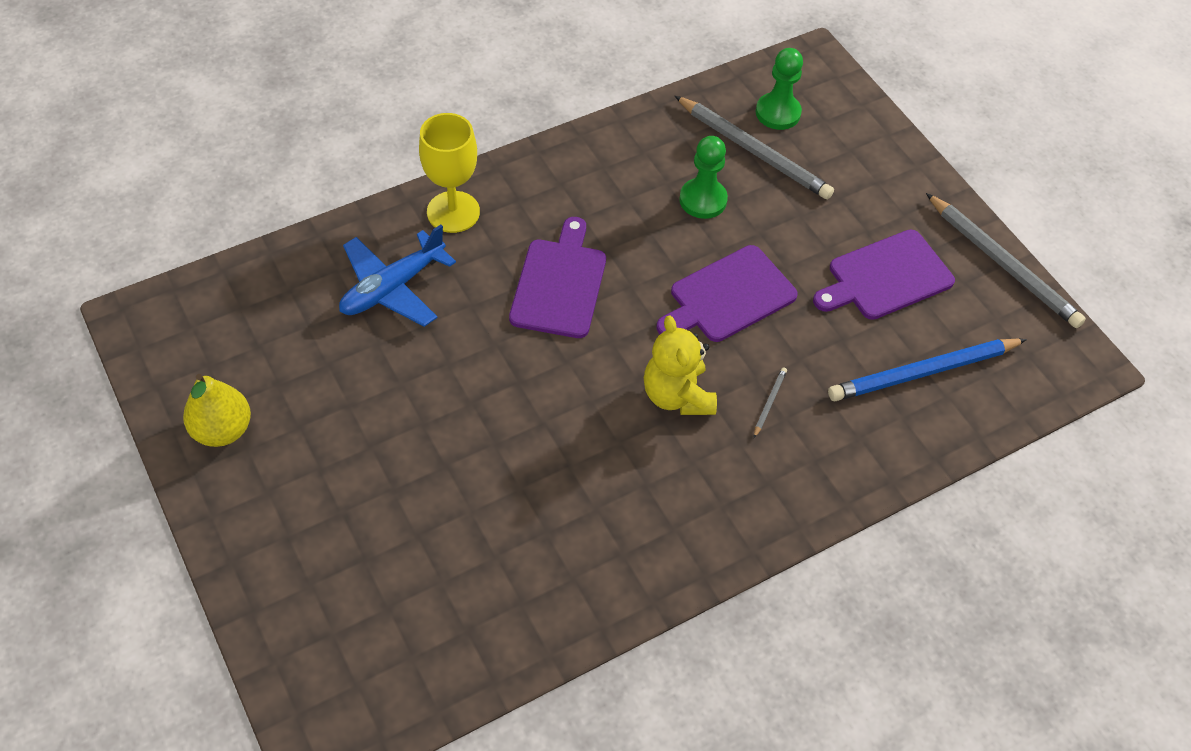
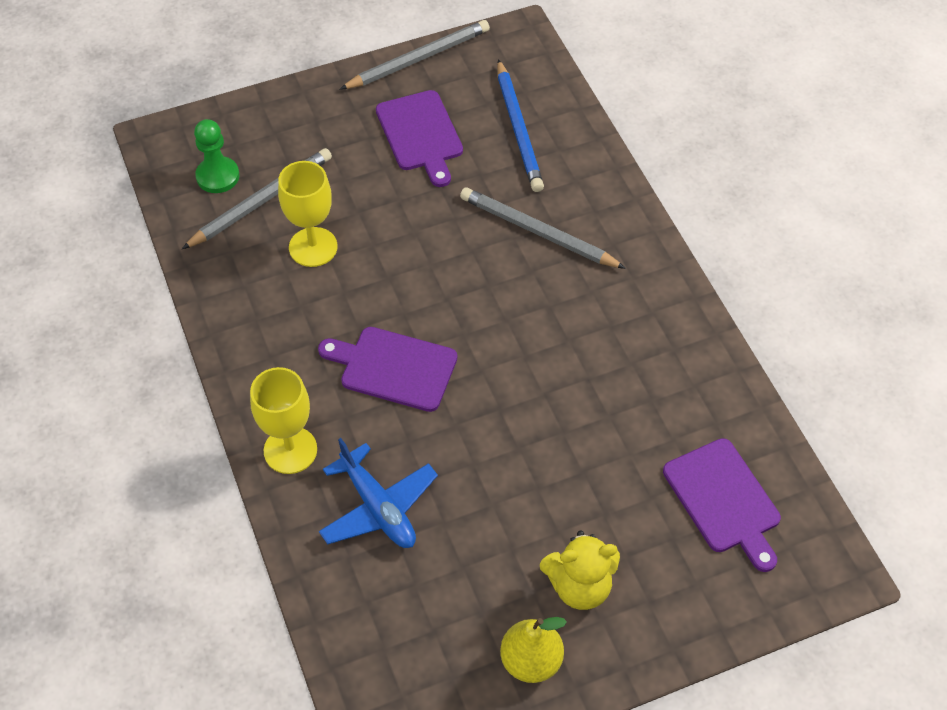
camera: 80 degrees left, 0 degrees up
(677, 395) = (525, 293): yellow teddy bear -> yellow teddy bear (579, 586)
(703, 200) = (313, 247): green pawn -> yellow goblet
(728, 296) = (426, 244): purple cutting board -> purple cutting board (724, 500)
(769, 403) = (538, 232): grey pencil -> grey pencil, size x2.48

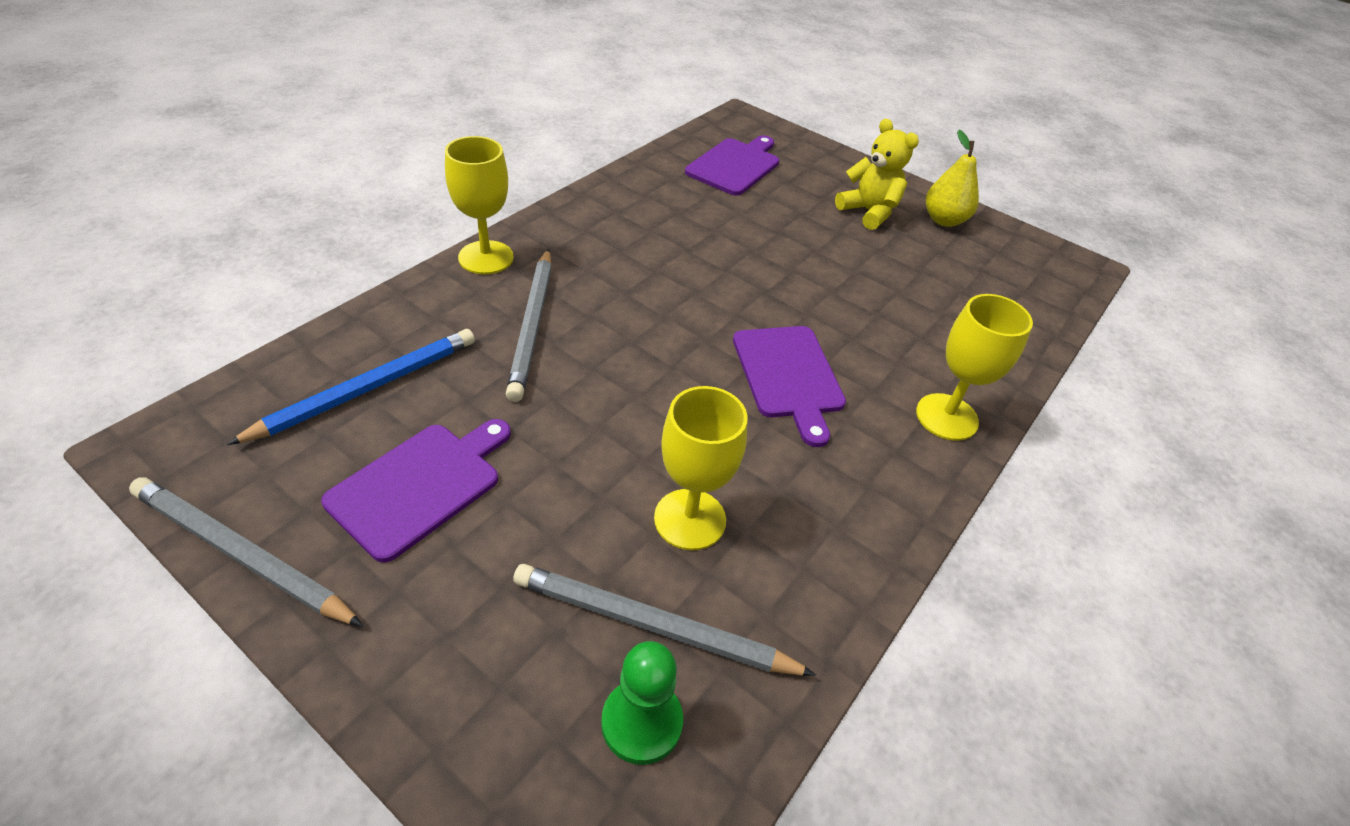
camera: 125 degrees left, 10 degrees down
(378, 507) = (930, 334): blue plane -> none
(639, 230) = (486, 257): none -> yellow goblet

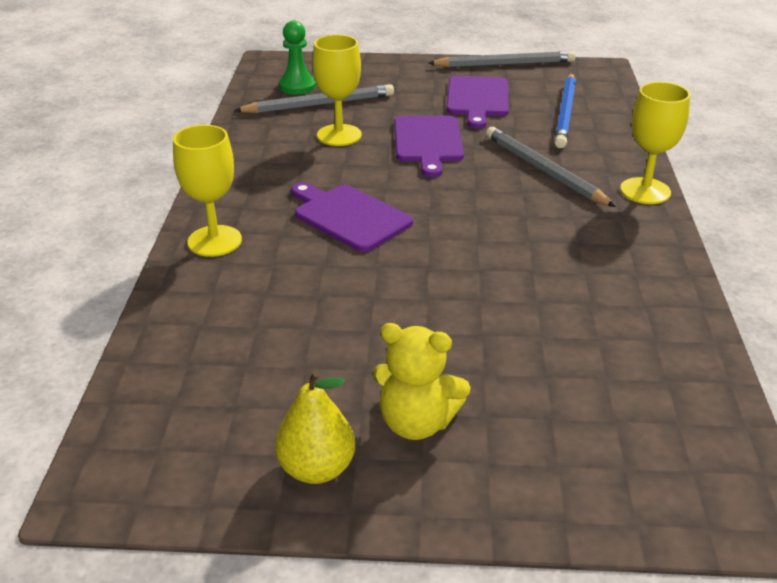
camera: 150 degrees right, 10 degrees down
(735, 165) = (631, 404): purple cutting board -> purple cutting board (428, 142)

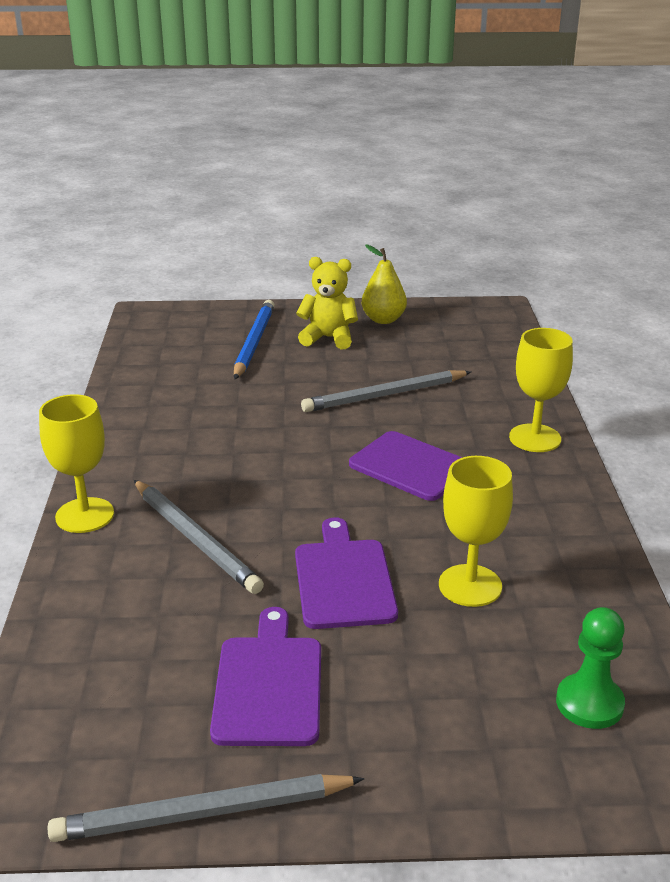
camera: 175 degrees right, 5 degrees down
(319, 104) = (528, 653): grey pencil -> grey pencil (385, 395)
(565, 113) = (129, 656): blue pencil -> blue pencil (254, 342)

